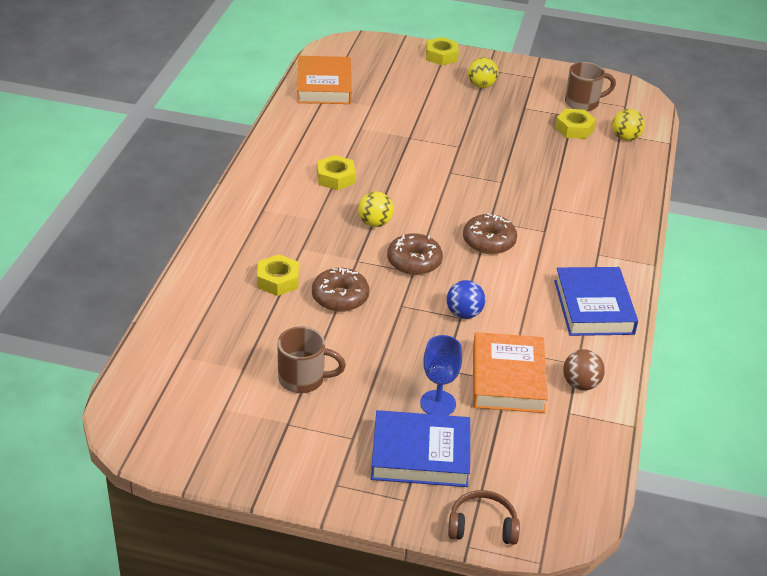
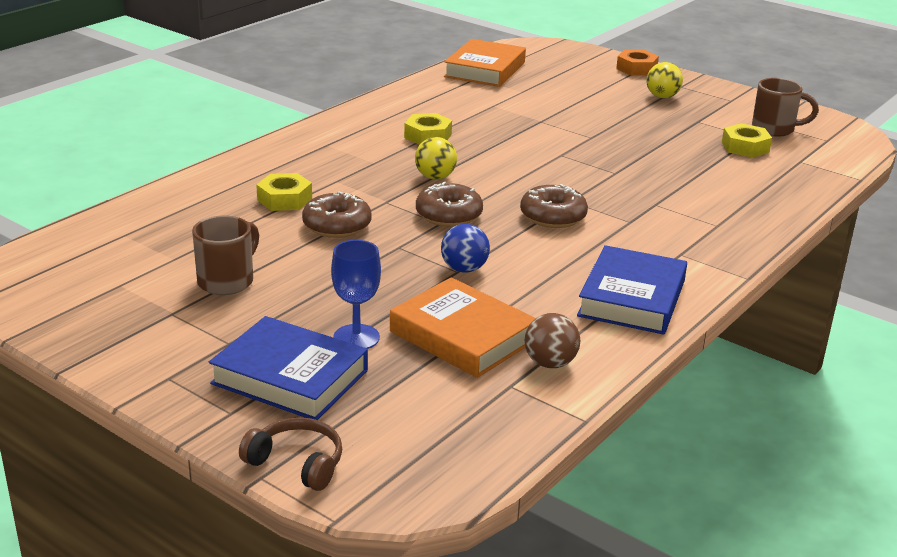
camera: 25 degrees right, 10 degrees down
(303, 379) = (227, 281): brown mug -> brown mug turned 90 degrees counterclockwise
(441, 56) = (636, 69): yellow nut -> orange nut
(507, 378) = (462, 336): orange book -> orange book turned 75 degrees counterclockwise
(625, 138) = (804, 165): yellow ball -> none

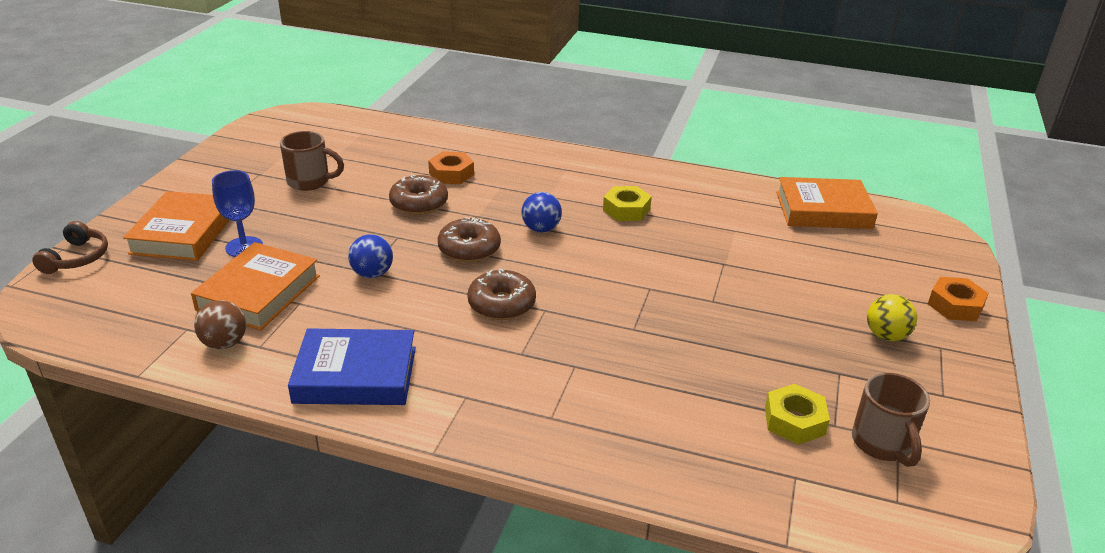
camera: 70 degrees right, 5 degrees up
(284, 199) = (451, 174): yellow nut -> orange nut
(290, 377) = (184, 233): blue book -> orange book
(435, 177) = (541, 229): yellow ball -> blue ball

